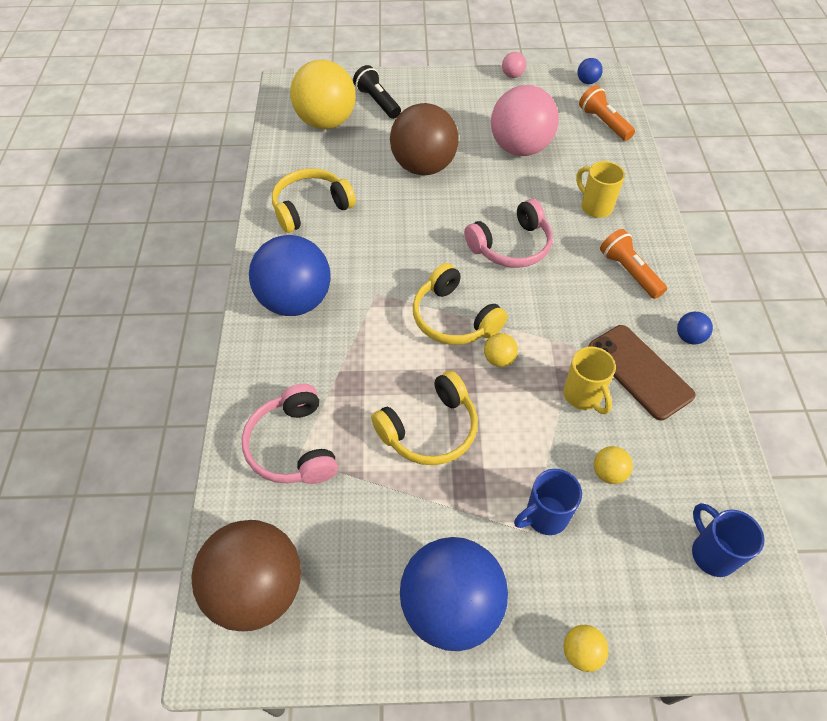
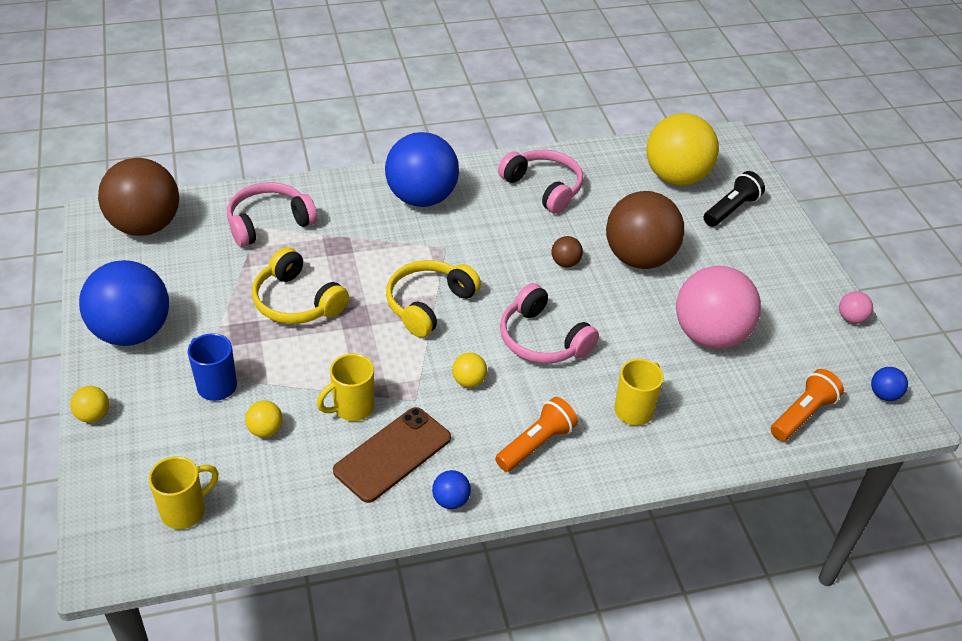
camera: 75 degrees right, 10 degrees down
(311, 208) = (543, 188): yellow headphones -> pink headphones
(418, 213) = (565, 263): none -> brown ball
(499, 359) = (385, 341): yellow ball -> yellow ball (469, 381)
(711, 553) = (185, 511): blue mug -> yellow mug

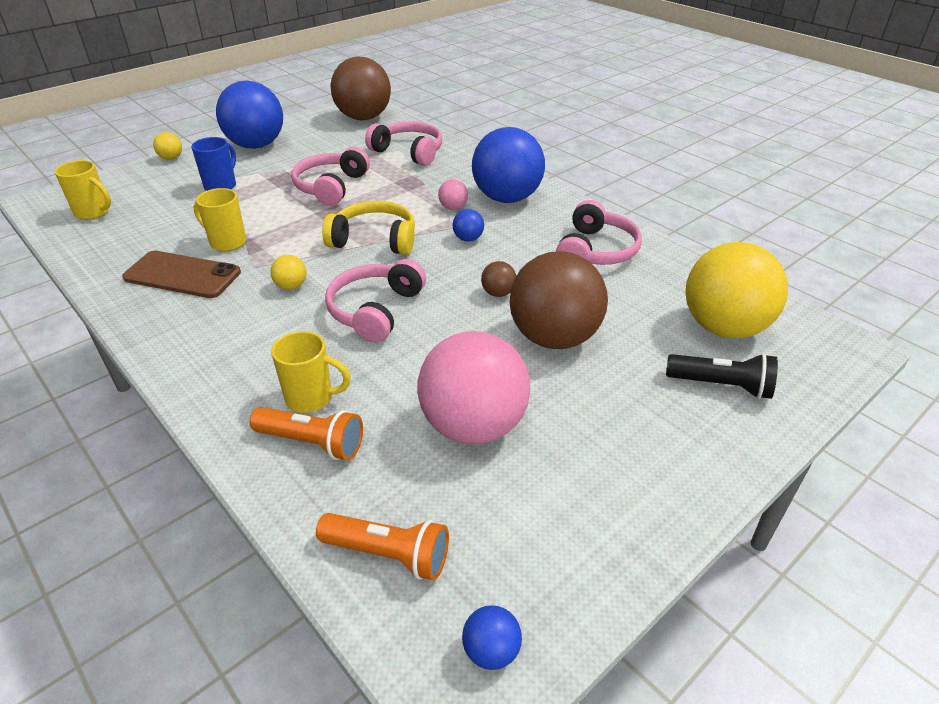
camera: 65 degrees right, 5 degrees down
(265, 430) = (185, 216): yellow ball -> none
(297, 301) = (331, 187): yellow headphones -> pink headphones
(451, 500) = (138, 319): blue ball -> blue ball (468, 239)
(536, 444) = (229, 346): orange flashlight -> orange flashlight (312, 442)
(851, 318) = (628, 566): pink ball -> pink ball (453, 207)

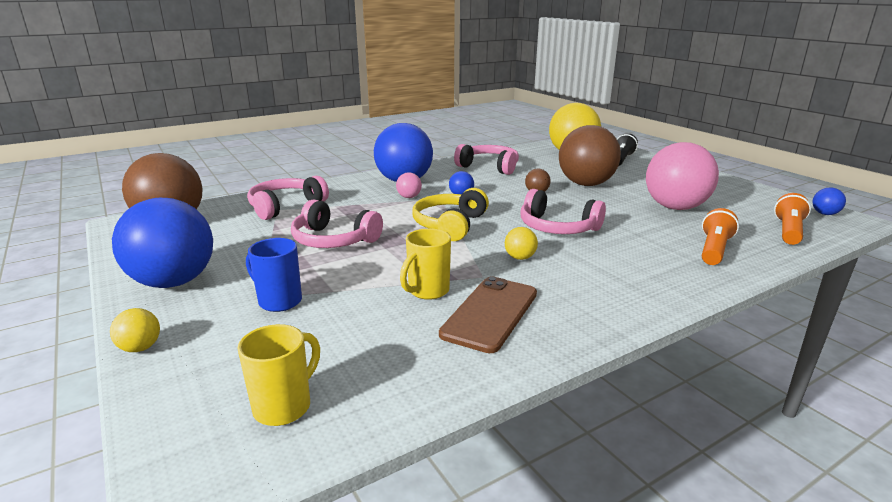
camera: 80 degrees left, 15 degrees down
(311, 398) = (668, 250): yellow mug -> none

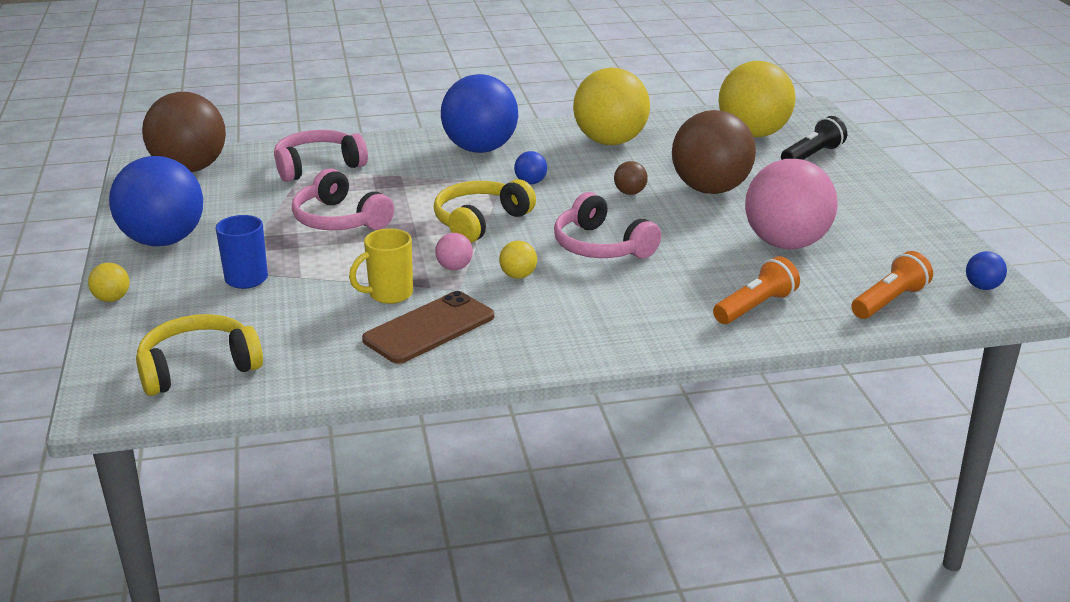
camera: 20 degrees right, 5 degrees up
(284, 406) = (198, 368): yellow mug -> yellow headphones
(409, 197) = (466, 175): pink ball -> pink ball (454, 267)
(489, 167) = (610, 142): pink headphones -> yellow ball

